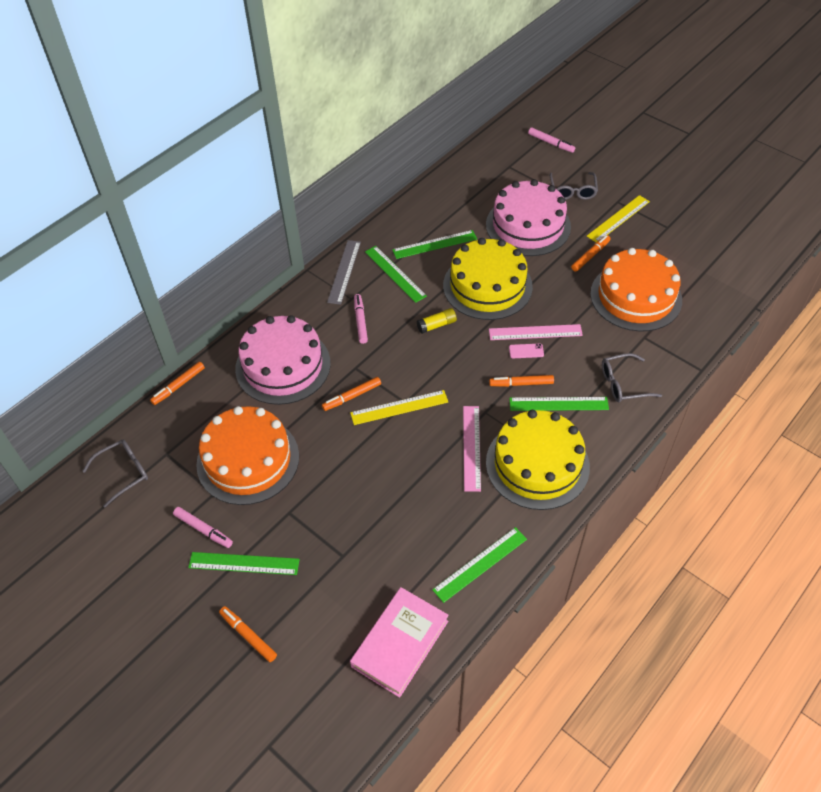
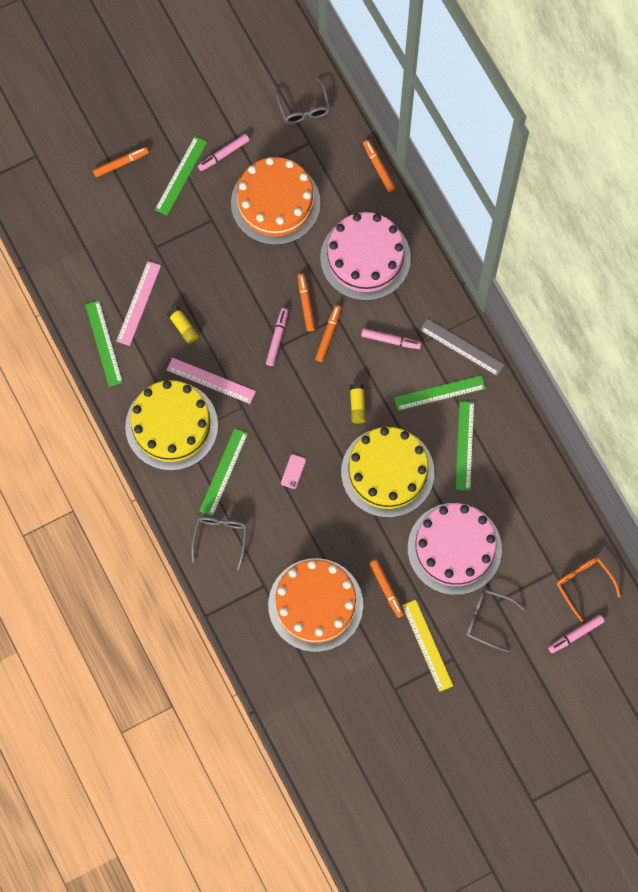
camera: 110 degrees right, 20 degrees up
(399, 407) = (277, 338): yellow ruler -> pink marker
(400, 643) = (68, 263): pink book -> none
(425, 493) = (183, 327): none -> yellow glue stick
(509, 149) = (583, 584): none -> orange glasses
(521, 383) = (259, 450): orange marker -> orange marker (328, 335)
(535, 332) = (311, 490): pink ruler -> pink ruler (139, 303)

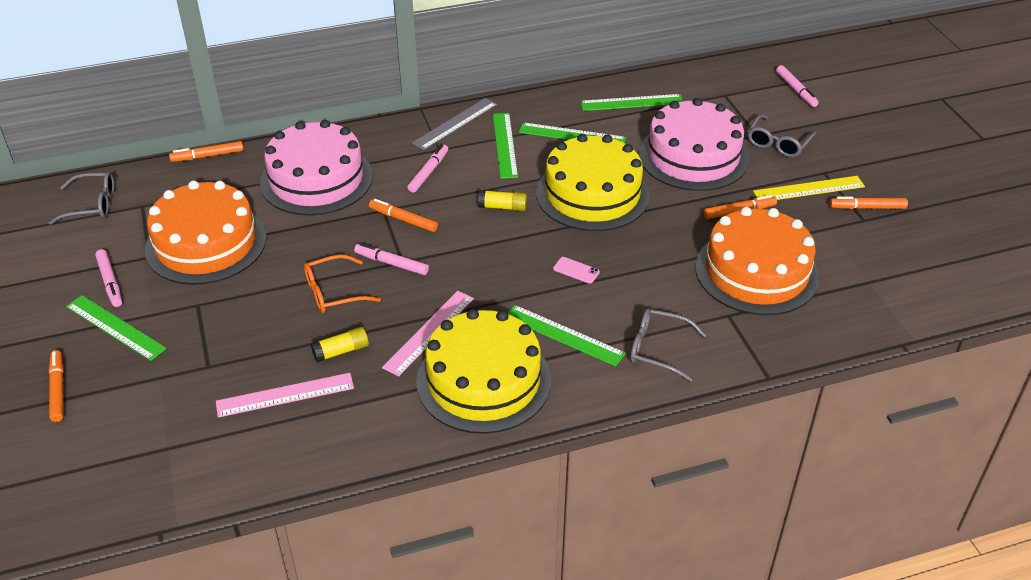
camera: 80 degrees left, 30 degrees down
(103, 343) = (331, 443): green ruler -> green ruler (632, 103)
(139, 303) = (285, 395): pink ruler -> pink ruler turned 45 degrees counterclockwise
(306, 304) = (355, 233): orange marker -> orange marker (867, 207)
(583, 584) = (741, 79): orange glasses -> orange glasses (333, 292)

